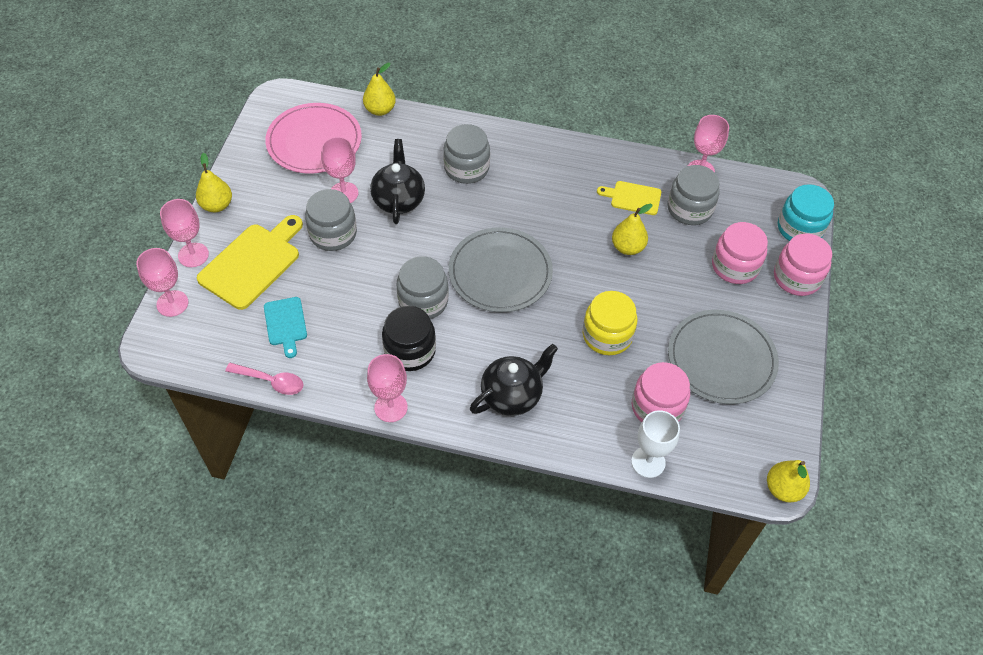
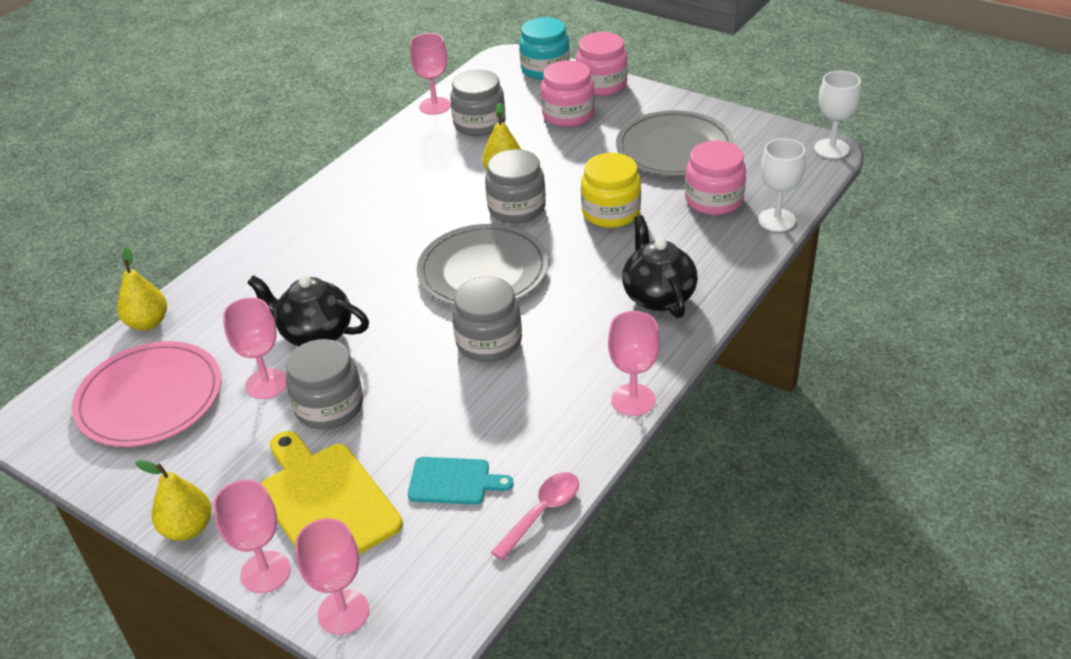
camera: 65 degrees left, 15 degrees down
(410, 350) = (557, 367): black jar -> none
(466, 168) = (307, 266): grey jar -> grey jar (517, 208)
(633, 198) = (440, 155): yellow cutting board -> none
(783, 489) = (831, 149): yellow pear -> white goblet

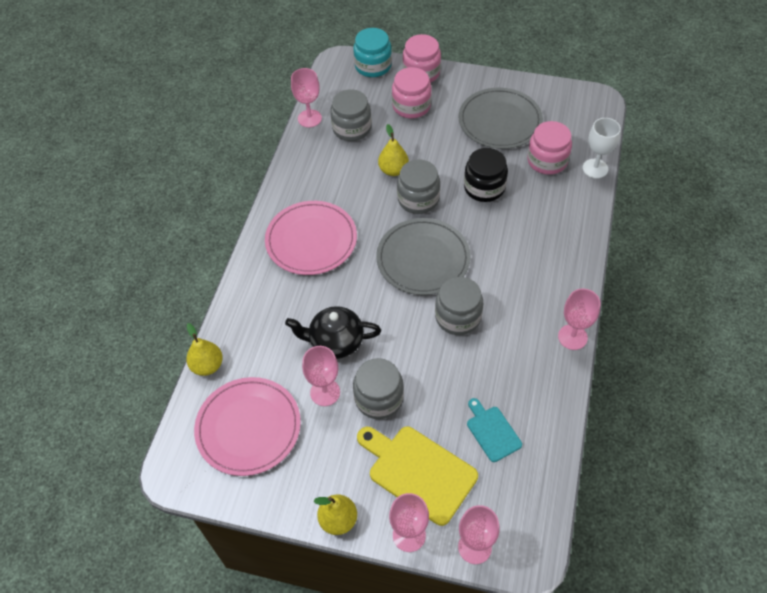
camera: 20 degrees left, 15 degrees up
(356, 224) = (311, 240): none -> pink plate
(454, 481) = (492, 431): turquoise cutting board -> turquoise cutting board turned 105 degrees counterclockwise
(542, 512) = (558, 437): pink spoon -> none
(611, 212) = (484, 187): yellow jar -> black jar
(658, 296) = (549, 250): black teapot -> none
(831, 149) = (603, 99): white goblet -> none

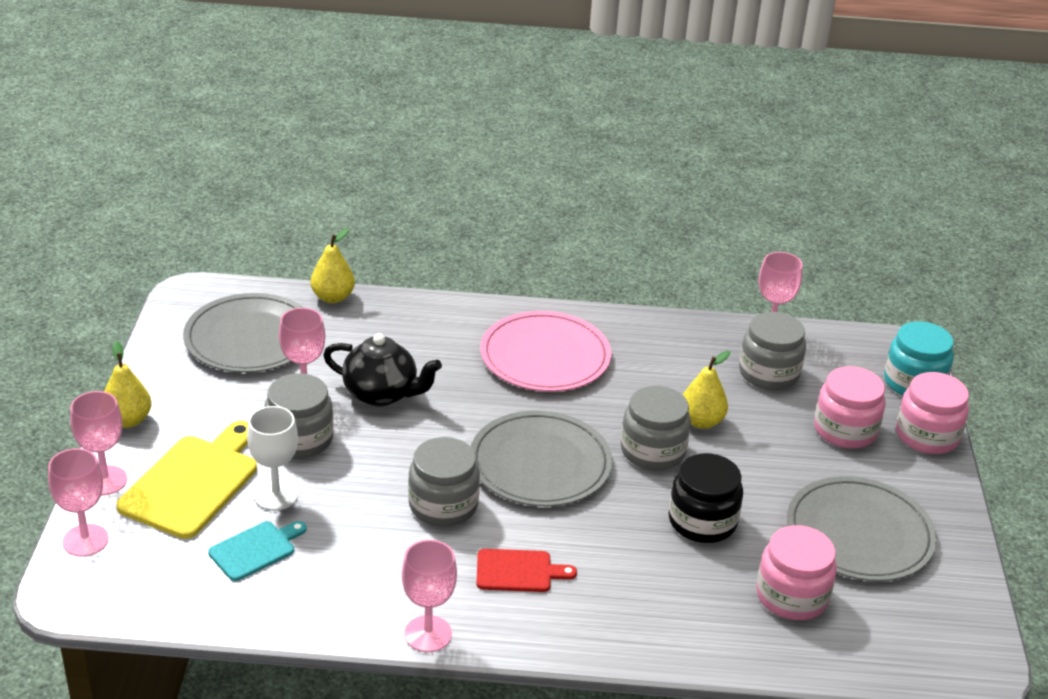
camera: 75 degrees right, 20 degrees down
(248, 427) = (250, 338): pink plate -> grey plate
(335, 342) = (382, 394): black teapot -> black teapot turned 120 degrees clockwise
(521, 284) = (518, 571): none -> red cutting board
(595, 168) = (798, 661): white goblet -> white goblet (276, 495)

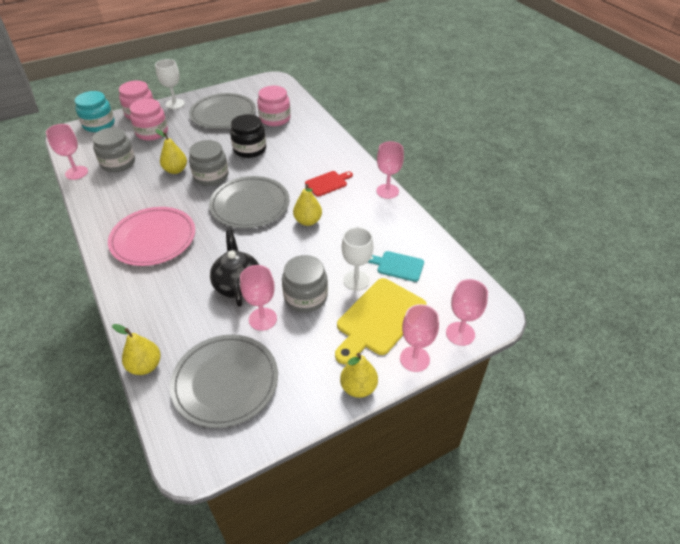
camera: 120 degrees left, 10 degrees up
(193, 482) = (379, 319): yellow cutting board -> yellow cutting board turned 45 degrees counterclockwise
(443, 505) = (308, 221): grey jar -> yellow pear
(518, 571) = (328, 183): red cutting board -> red cutting board turned 90 degrees clockwise
(940, 485) = (175, 104): none -> white goblet

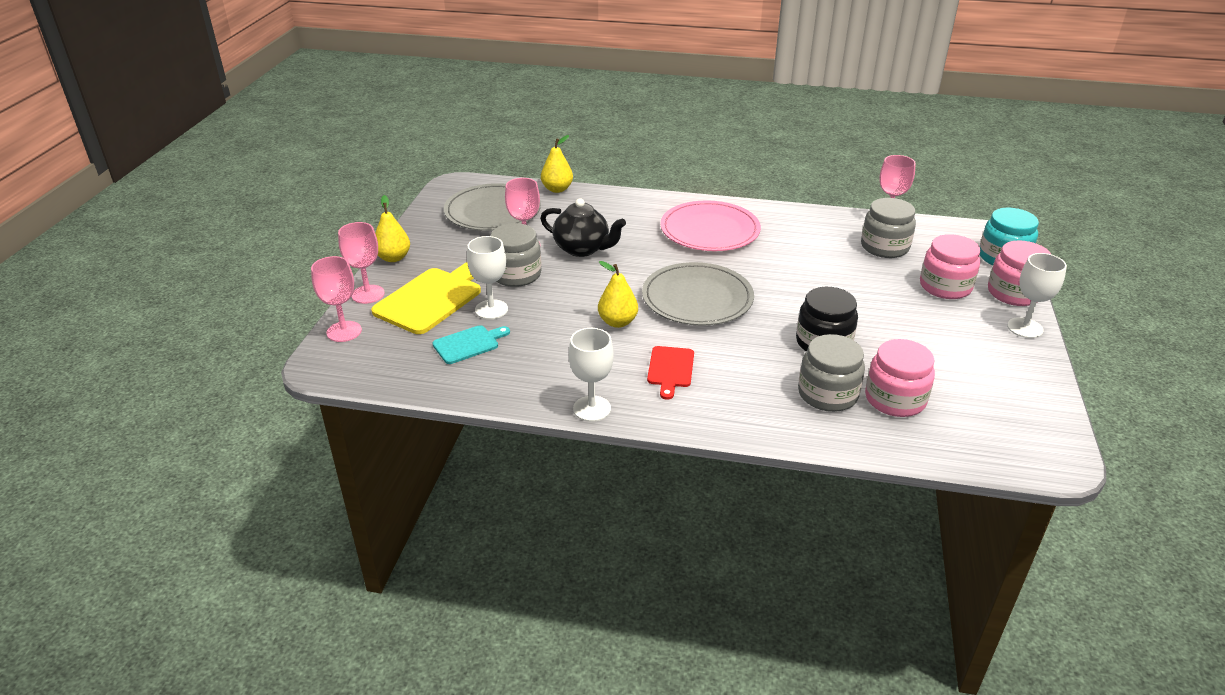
camera: 130 degrees right, 10 degrees down
(176, 170) = (828, 276): yellow pear -> none
(211, 176) = (787, 294): grey jar -> grey jar (827, 394)
(223, 114) = (954, 358): grey plate -> none
(379, 319) = (431, 298): yellow cutting board -> yellow cutting board turned 45 degrees clockwise
(387, 191) = (592, 408): pink goblet -> white goblet

